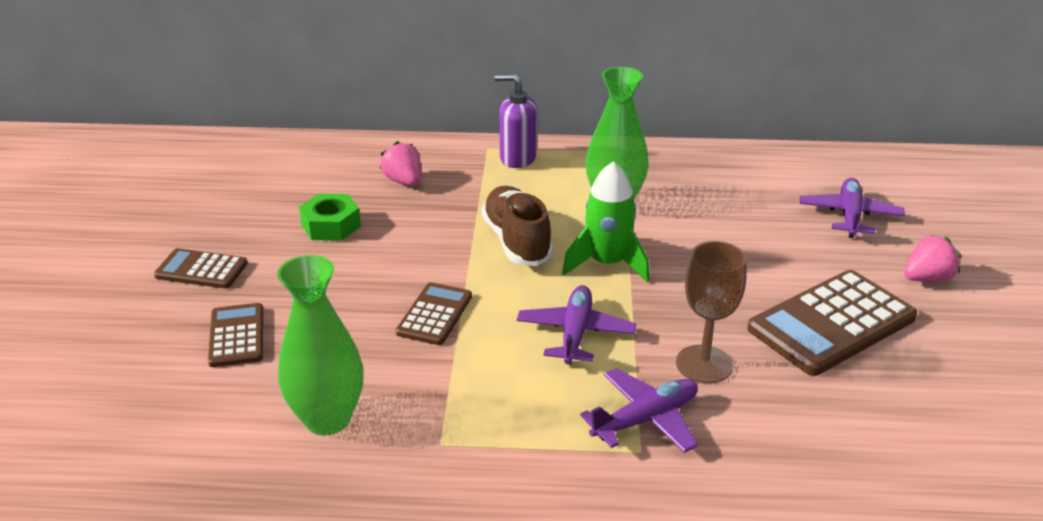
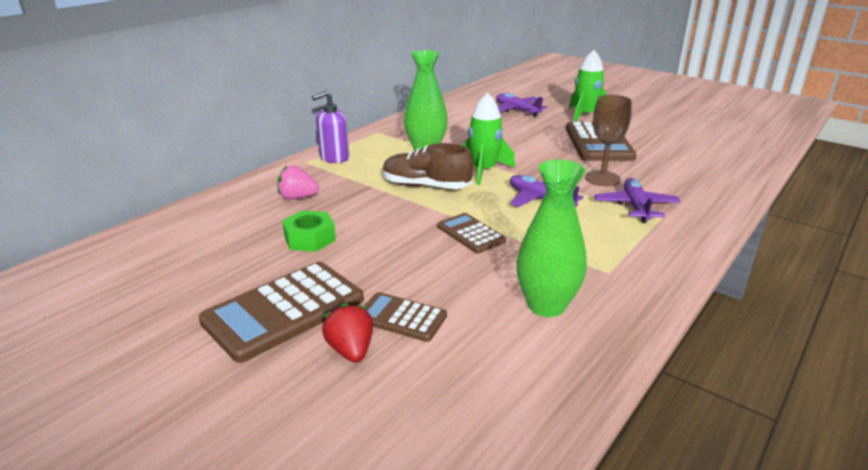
camera: 55 degrees left, 5 degrees down
(168, 330) = (351, 350): none -> red strawberry
(201, 270) = (284, 311): brown calculator -> brown calculator, size x1.79
(927, 278) = (585, 115): pink strawberry -> green rocket

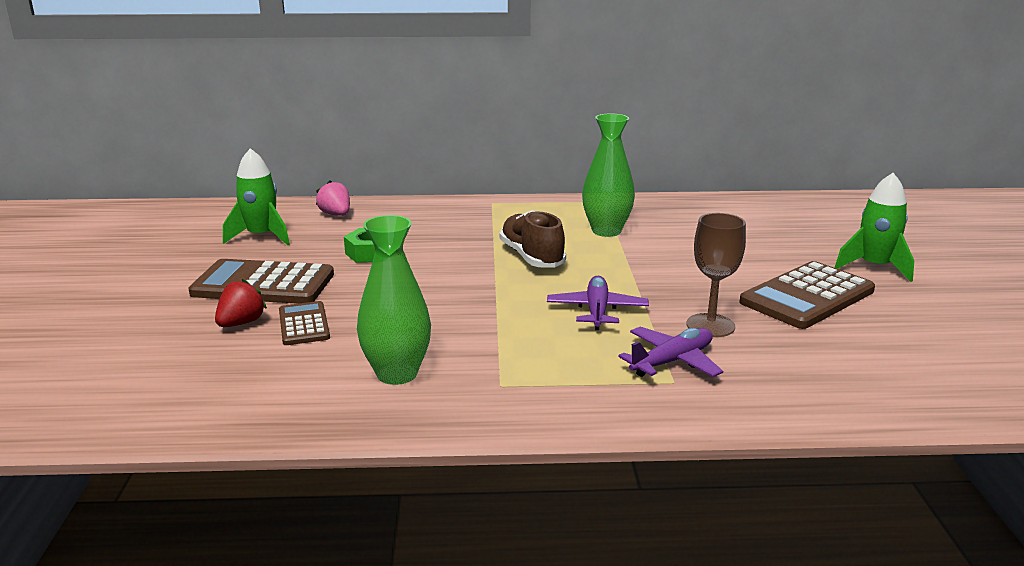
camera: 50 degrees right, 5 degrees down
(297, 198) = (426, 224): pink strawberry -> pink strawberry (336, 215)
(334, 158) = (518, 208): purple soap dispenser -> none
(470, 234) = (474, 304): brown calculator -> none
(484, 171) = (611, 268): green rocket -> green rocket (261, 236)
(517, 110) = (800, 232): purple plane -> none

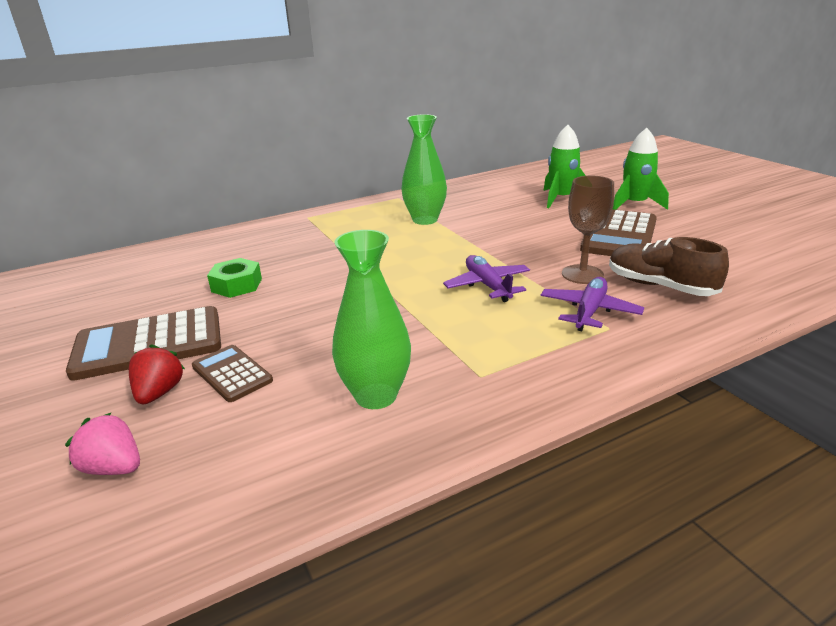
camera: 25 degrees left, 5 degrees up
(261, 236) = (105, 296): green rocket -> green rocket (561, 199)
(336, 215) = (168, 258): pink strawberry -> pink strawberry (114, 468)
(531, 257) = (387, 254): brown shoe -> brown shoe (660, 286)

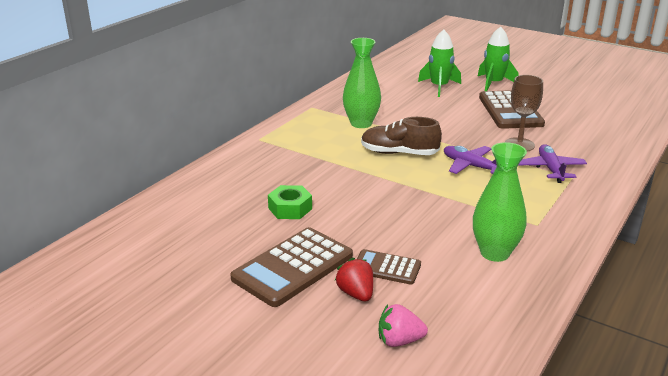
camera: 30 degrees left, 0 degrees up
(660, 286) = (571, 143): brown shoe -> brown shoe (399, 153)

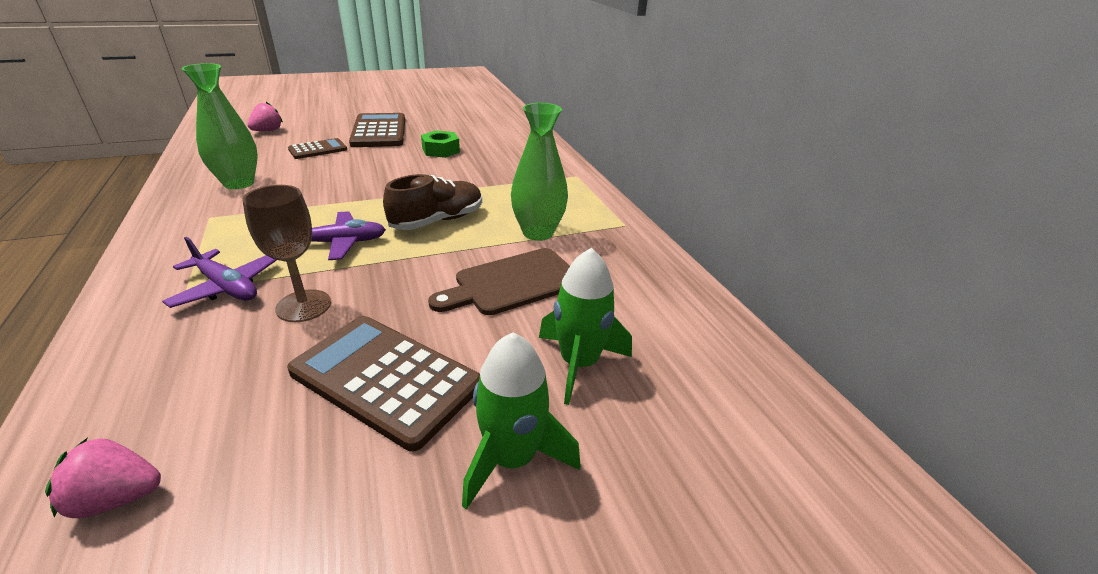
camera: 125 degrees right, 5 degrees up
(356, 294) = (320, 135): red strawberry -> none
(416, 113) = (513, 283): none -> brown cutting board
(614, 122) = (117, 498): none -> pink strawberry

